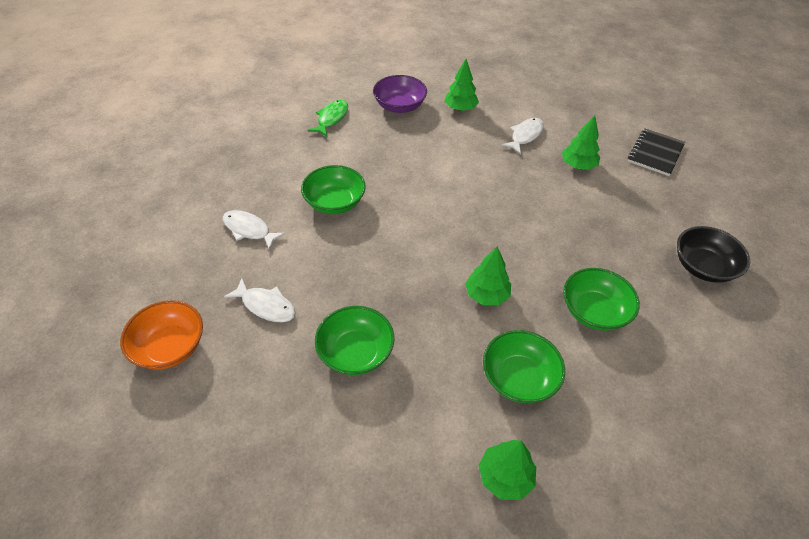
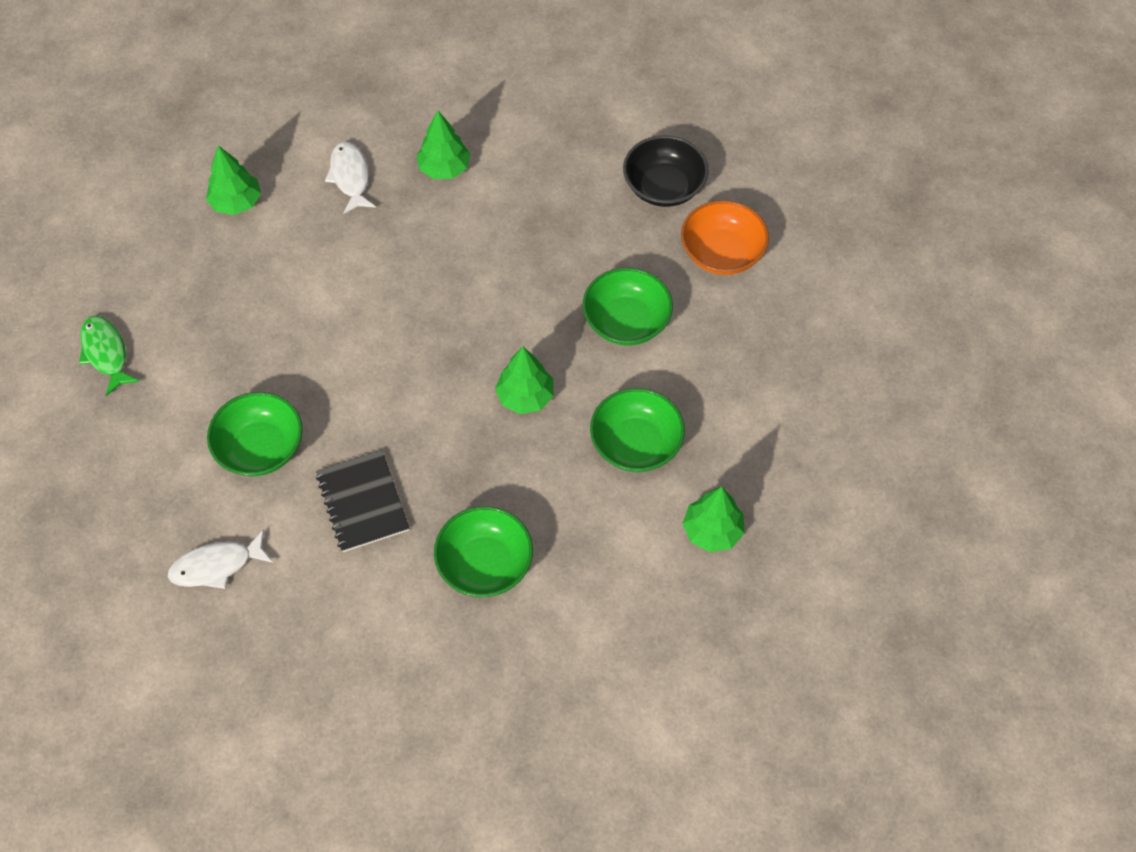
camera: 50 degrees left, 10 degrees up
(170, 347) = (318, 740): orange bowl -> orange bowl (722, 253)
(266, 305) = (348, 613): white fish -> none
(399, 106) = (163, 262): purple bowl -> none
(655, 153) = (499, 83): black notebook -> black notebook (362, 502)

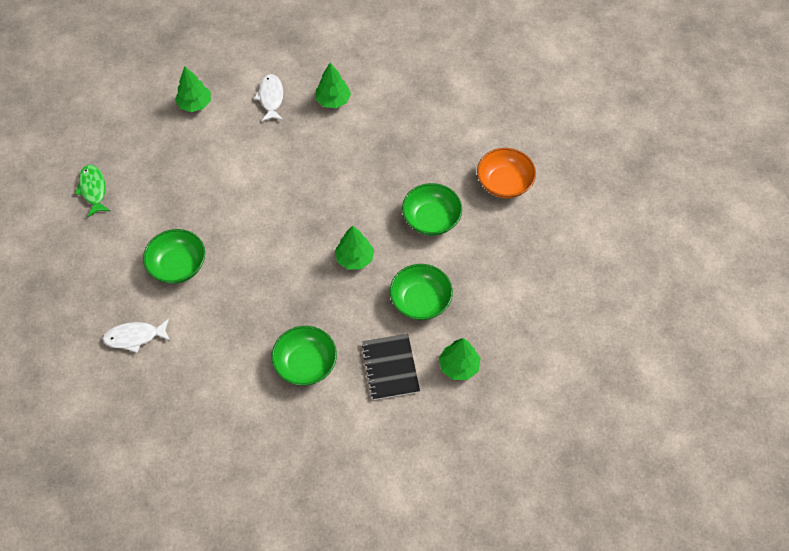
camera: 10 degrees right, 0 degrees up
(362, 502) = (235, 311): black notebook -> black notebook (390, 367)
(664, 187) = (475, 133): black bowl -> none

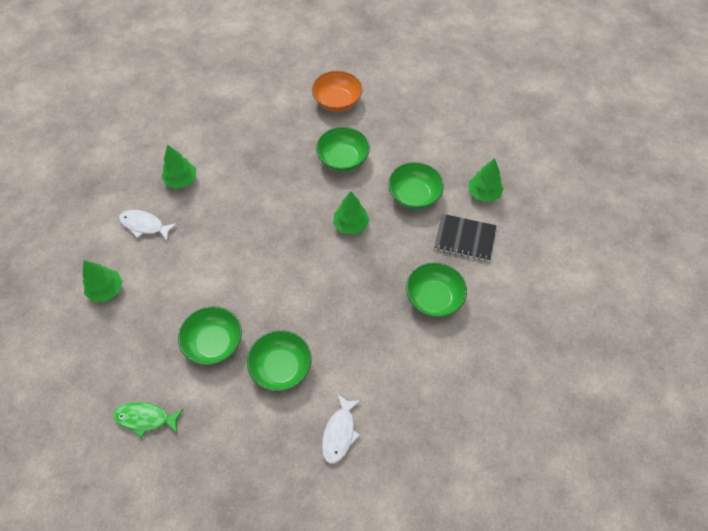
camera: 65 degrees left, 0 degrees up
(179, 204) = (214, 343): none -> green bowl

